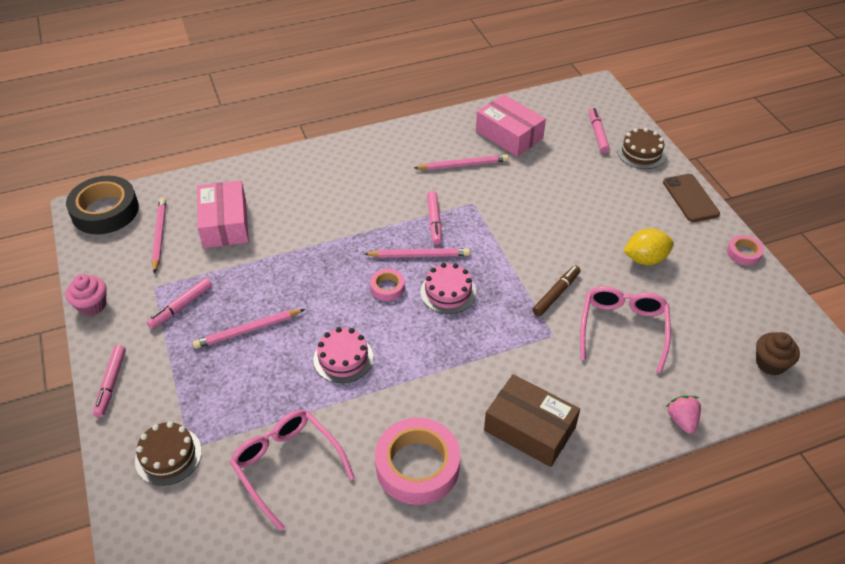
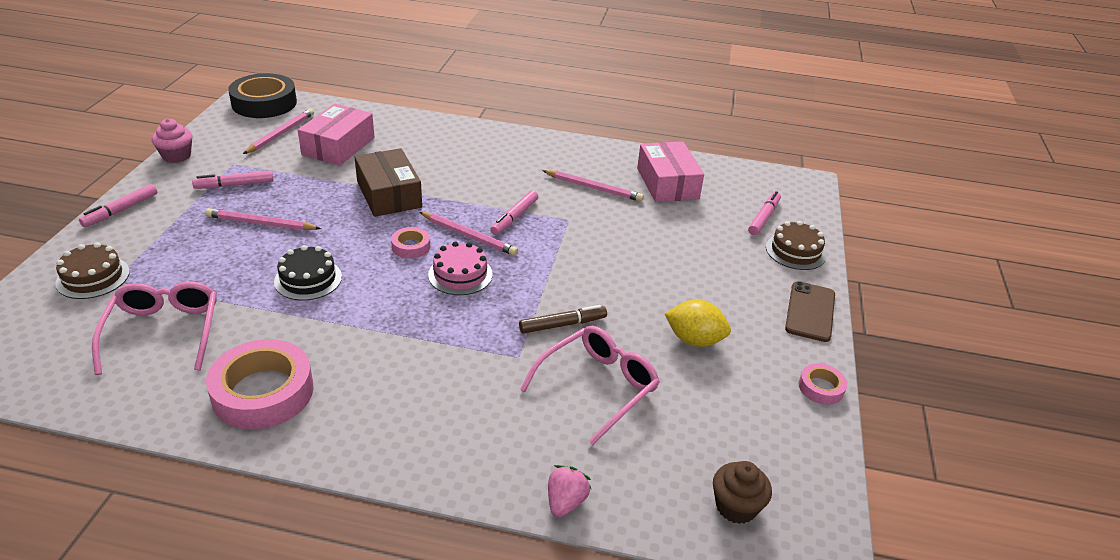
camera: 30 degrees right, 10 degrees down
(343, 358) = (308, 279): pink cake -> black cake
(529, 429) = (399, 420): brown box -> brown box (389, 194)

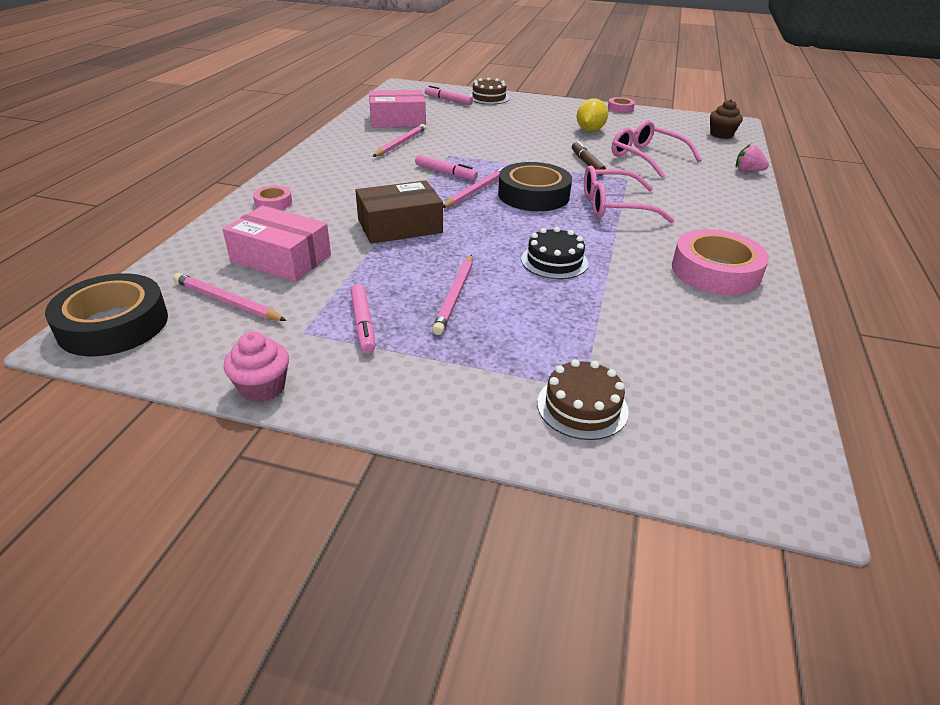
camera: 85 degrees left, 0 degrees up
(121, 210) = (420, 415): pink marker -> none
(163, 332) = (663, 334): pink glasses -> pink glasses (615, 206)
(411, 246) = (494, 215): pink tape -> pink tape (273, 203)
(460, 274) = (533, 195): pink cake -> black tape
(810, 311) = (552, 102): brown phone -> none

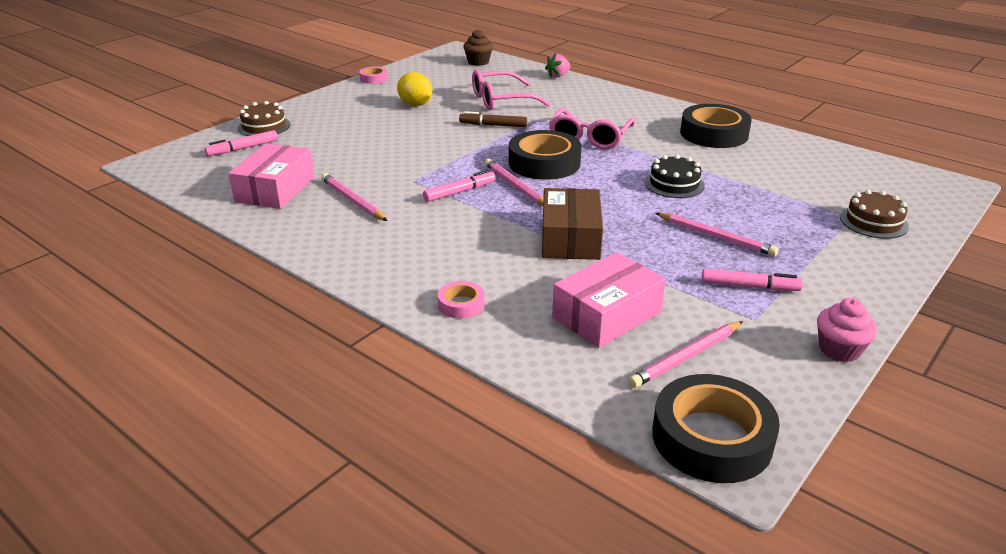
camera: 65 degrees left, 5 degrees down
(715, 271) = (714, 134): pink tape -> black tape

